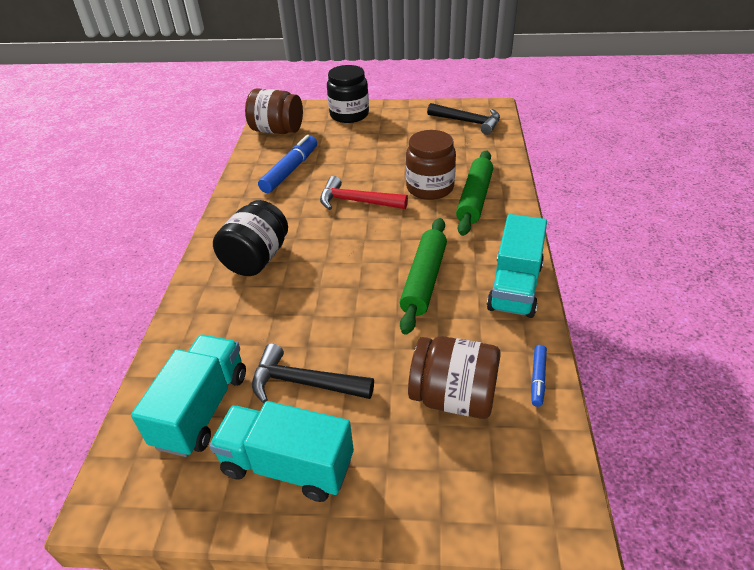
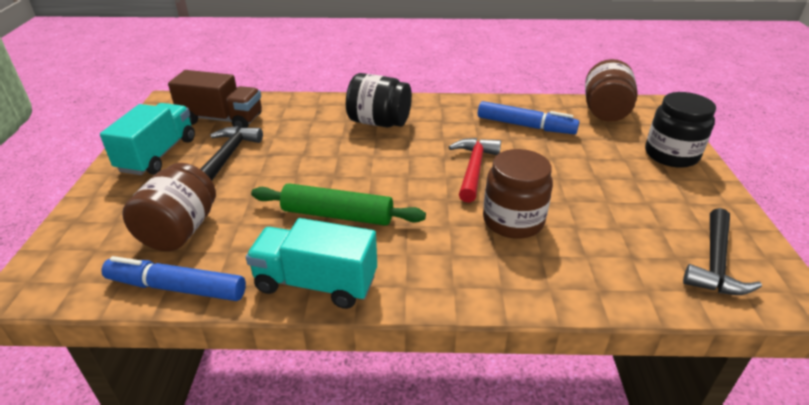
camera: 85 degrees right, 5 degrees down
(202, 409) = (222, 119): turquoise truck -> brown truck
(474, 199) = (495, 259): green rolling pin -> none
(537, 378) = (177, 287): blue marker -> blue marker, size x1.95

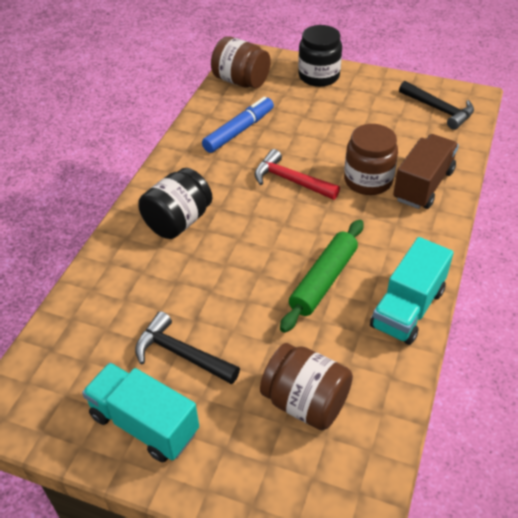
camera: 70 degrees left, 10 degrees up
(177, 287) = (389, 405): blue marker -> none
(222, 119) = (91, 355): brown truck -> brown truck (423, 185)

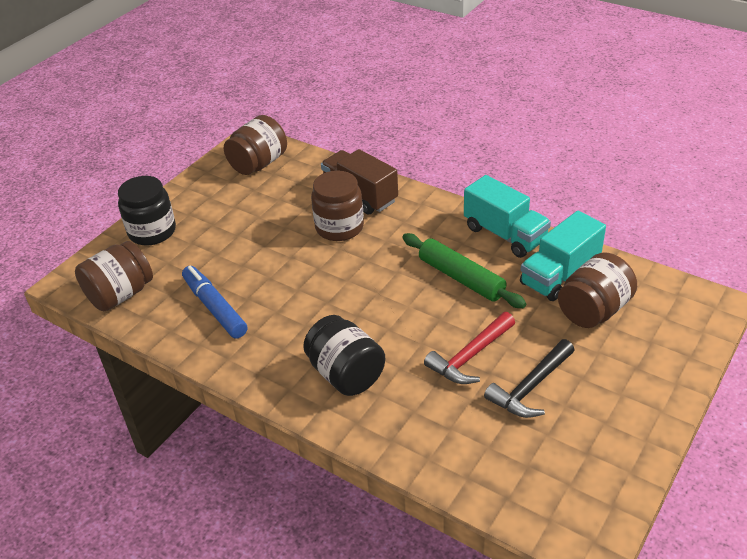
camera: 75 degrees left, 5 degrees down
(144, 424) = (608, 421): turquoise truck -> turquoise truck (560, 274)
(290, 180) = (316, 279): red hammer -> red hammer (470, 356)
(439, 110) = (258, 164): black hammer -> brown jar

